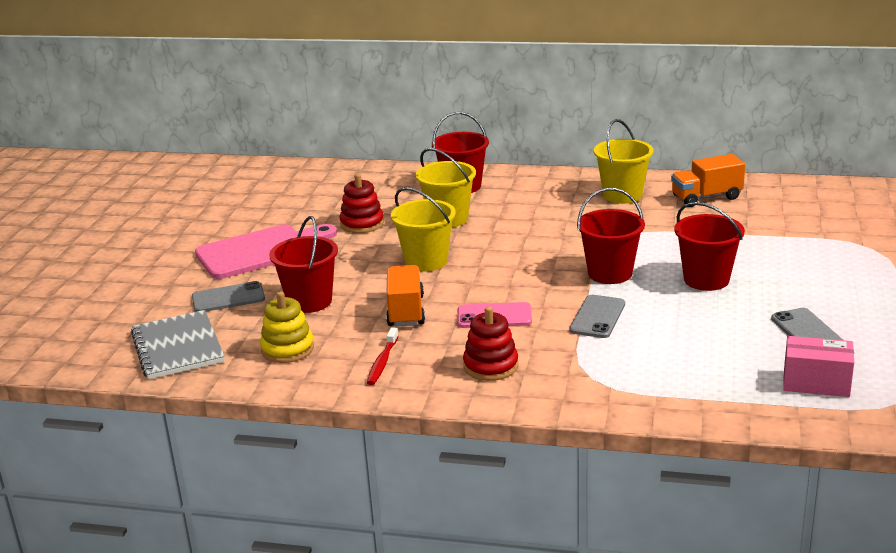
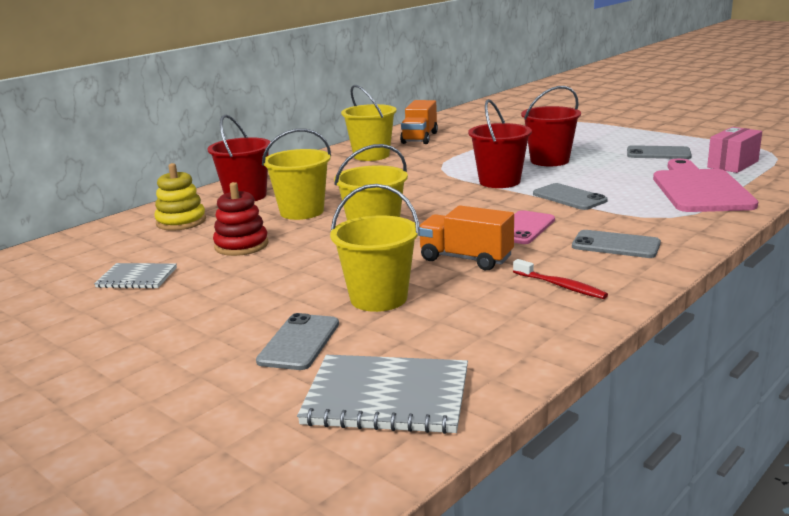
camera: 60 degrees left, 5 degrees down
(260, 251) = (208, 304): pink cutting board -> pink cutting board (700, 189)
(282, 214) = (137, 278): none -> grey notebook
(287, 349) = (477, 328): yellow stacking toy -> yellow stacking toy (181, 222)
(309, 301) = (378, 298): red bucket -> yellow bucket
(491, 366) = (615, 245): red stacking toy -> grey phone

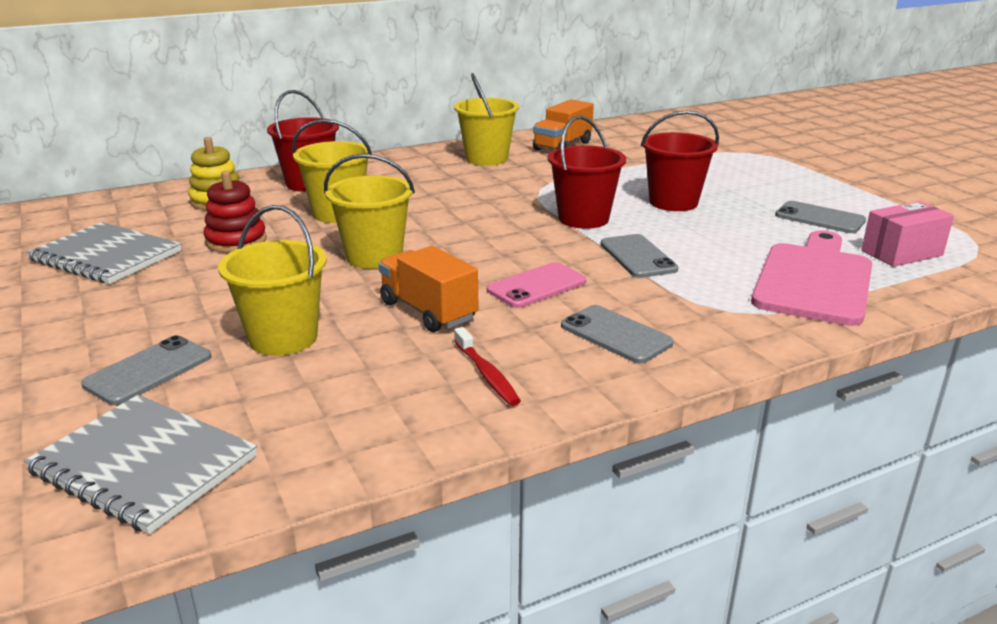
camera: 20 degrees right, 5 degrees up
(137, 278) = (106, 256): grey notebook -> grey notebook, size x1.69

